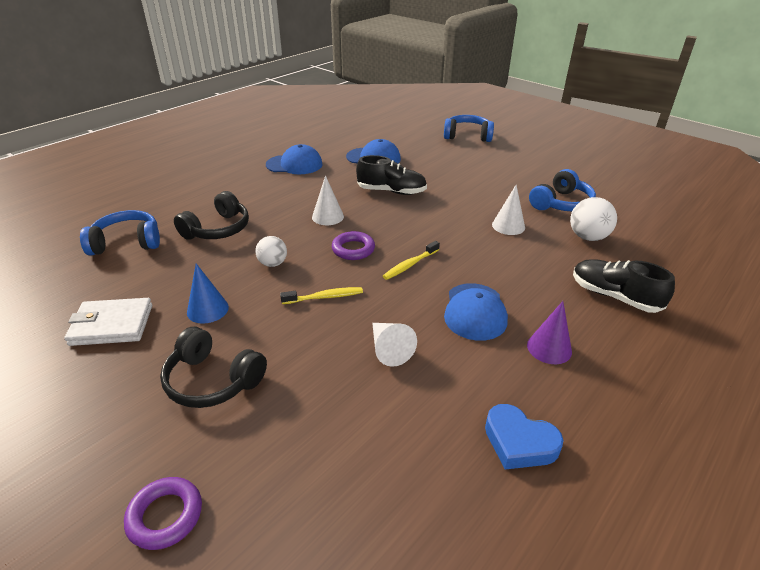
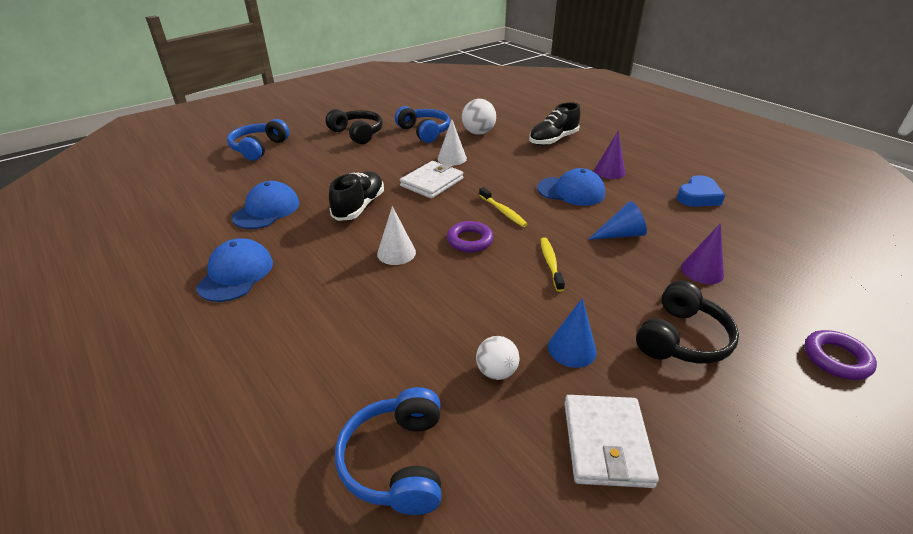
camera: 80 degrees left, 0 degrees up
(218, 229) = (392, 349): black headphones -> black headphones (357, 134)
(273, 263) = (486, 297): white ball -> white ball (496, 371)
(325, 415) = (702, 271): none -> purple cone
(389, 349) = (620, 234): white cone -> blue cone
(449, 220) = (432, 182): none -> white wallet

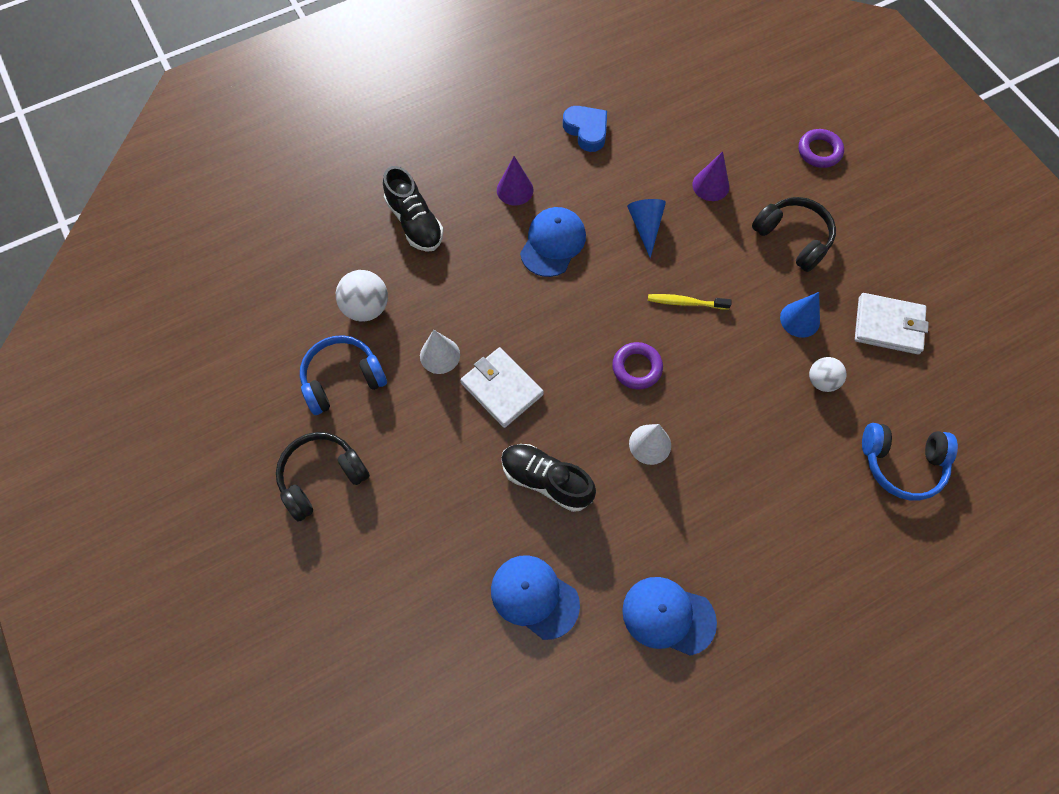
camera: 80 degrees left, 30 degrees up
(259, 148) = (336, 631): blue headphones -> none
(503, 211) = (584, 323): yellow toothbrush -> none

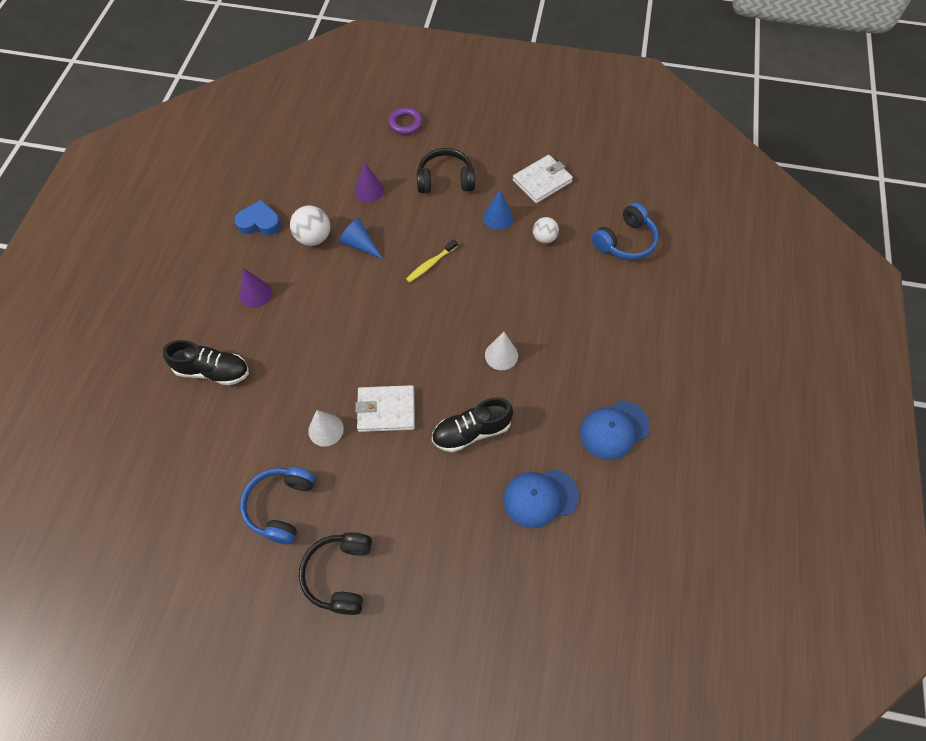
camera: 50 degrees left, 5 degrees down
(366, 307) = (243, 450): white ball -> white ball (314, 238)
(553, 243) = (317, 302): blue cap -> none
(637, 368) = (446, 323): purple ring -> none

